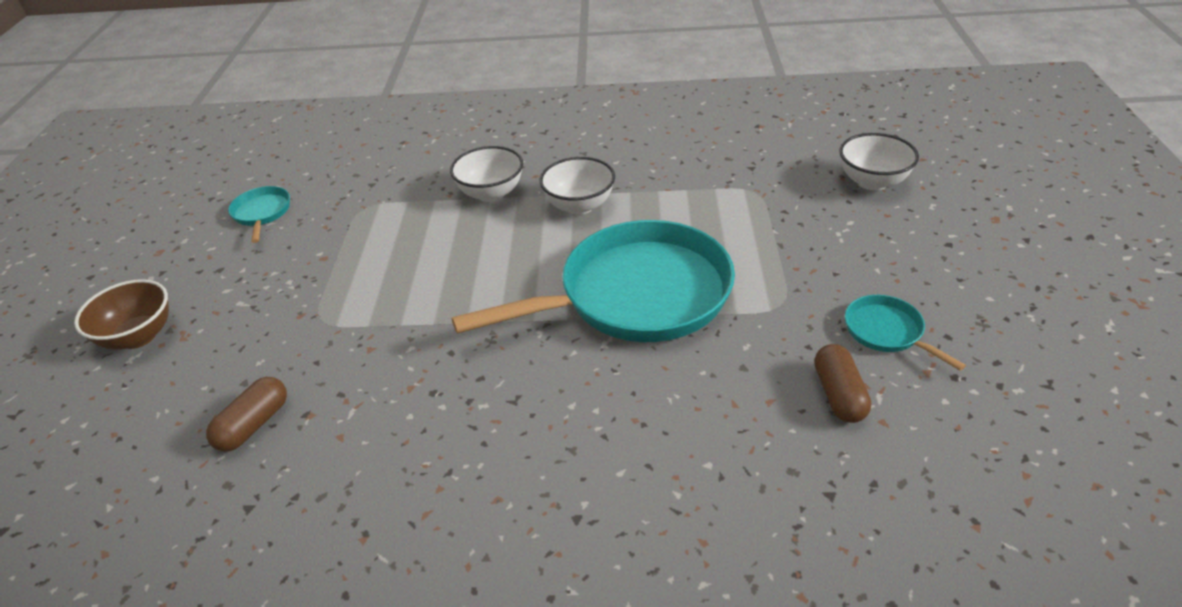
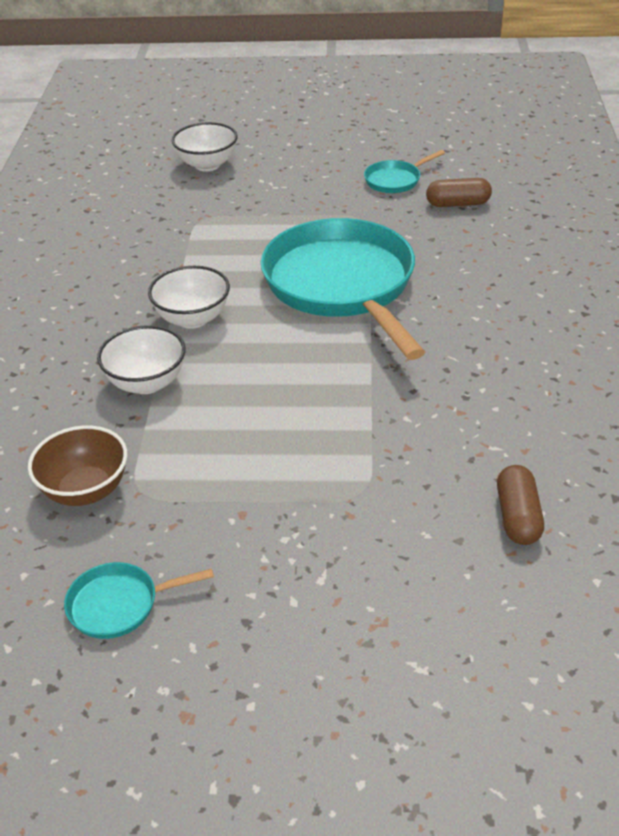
camera: 90 degrees left, 0 degrees up
(138, 336) = (379, 674): brown bowl -> brown bowl (85, 490)
(254, 425) = (518, 517): brown capsule -> brown capsule turned 60 degrees clockwise

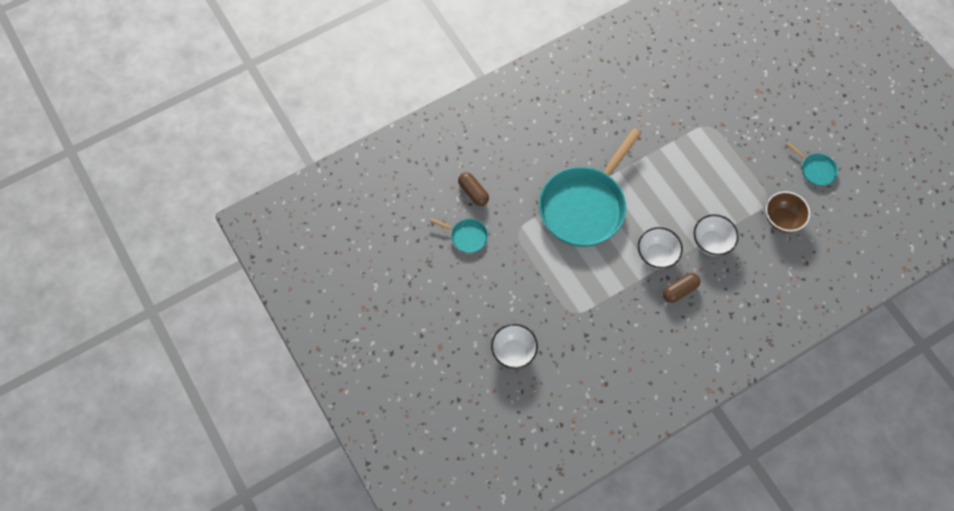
camera: 125 degrees left, 25 degrees up
(518, 517) = (681, 72): brown capsule -> brown capsule (679, 290)

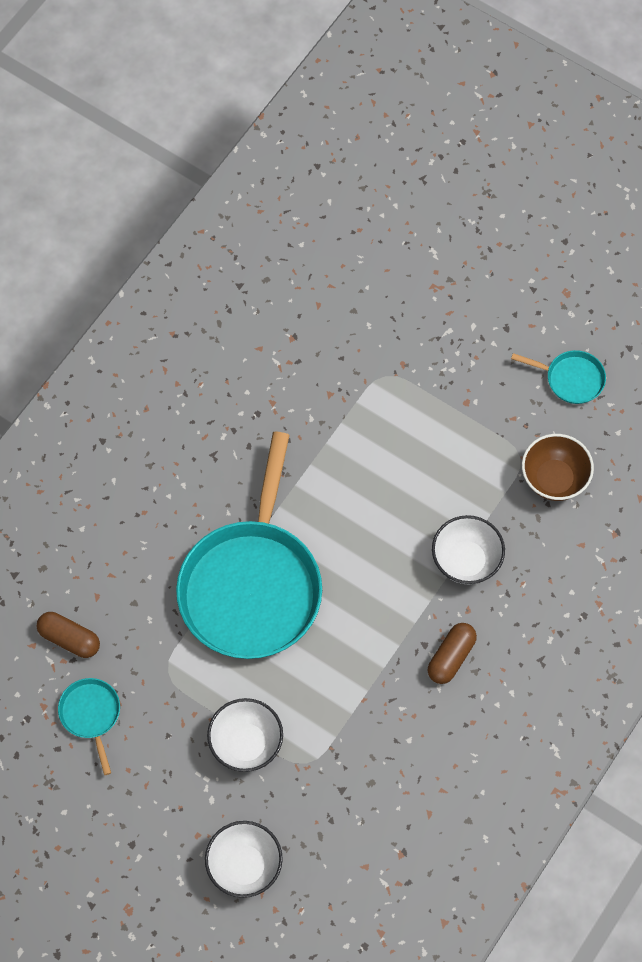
camera: 25 degrees left, 0 degrees up
(467, 236) = (91, 715): turquoise pan -> turquoise pan turned 105 degrees counterclockwise
(656, 255) = (393, 617): white bowl -> white bowl (246, 744)

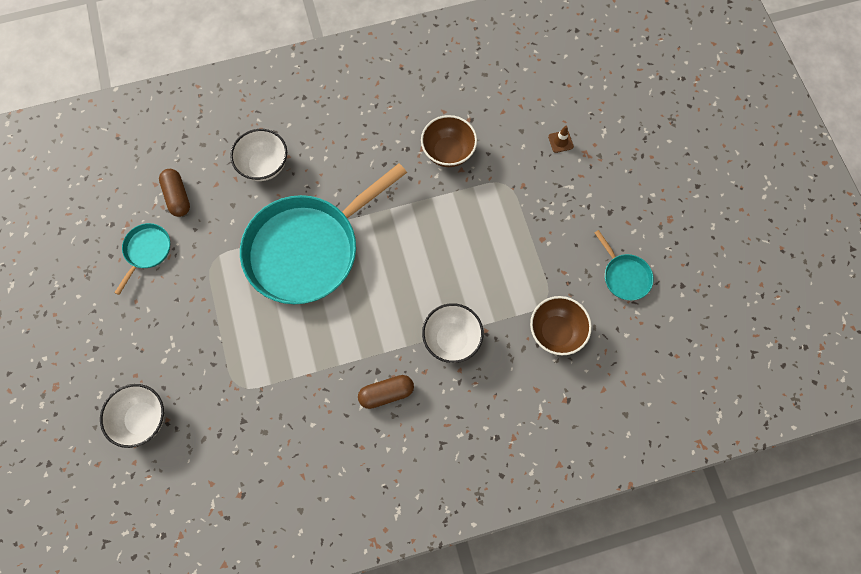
camera: 40 degrees right, 5 degrees up
(246, 744) = (215, 343): white bowl -> white bowl (264, 165)
(301, 386) = (448, 152): none -> brown bowl
(401, 293) = (560, 141): none -> brown traffic cone

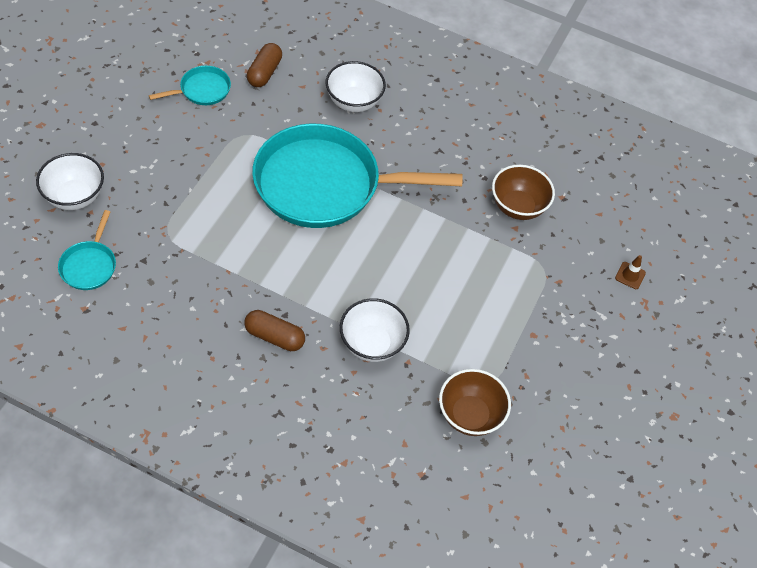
camera: 35 degrees right, 15 degrees down
(624, 276) = (581, 425): turquoise pan -> turquoise pan (89, 265)

